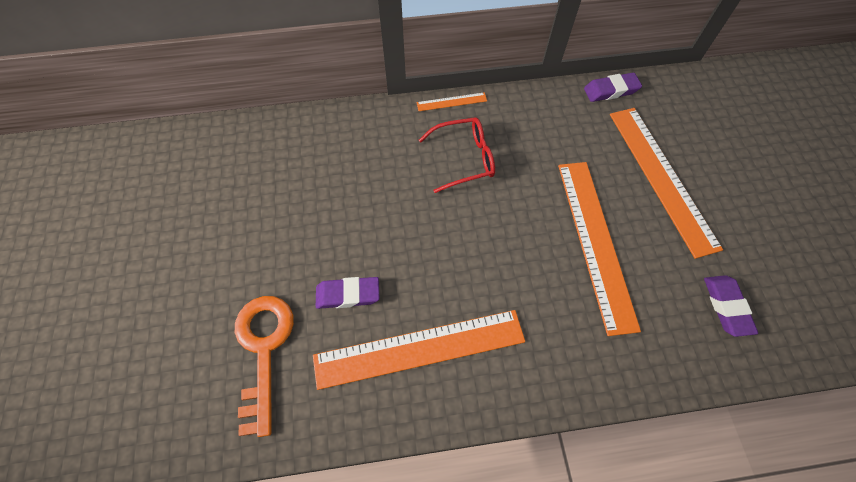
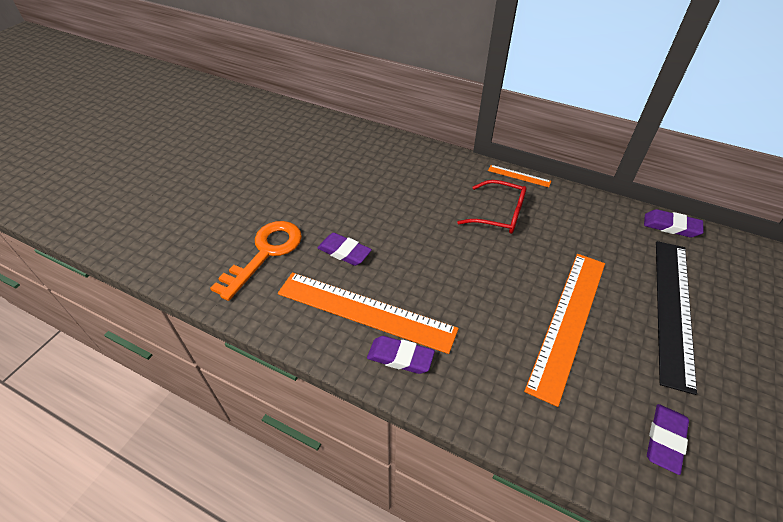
camera: 35 degrees right, 15 degrees down
(487, 375) = (400, 357): none -> purple eraser
(661, 177) = (673, 309): orange ruler -> black ruler

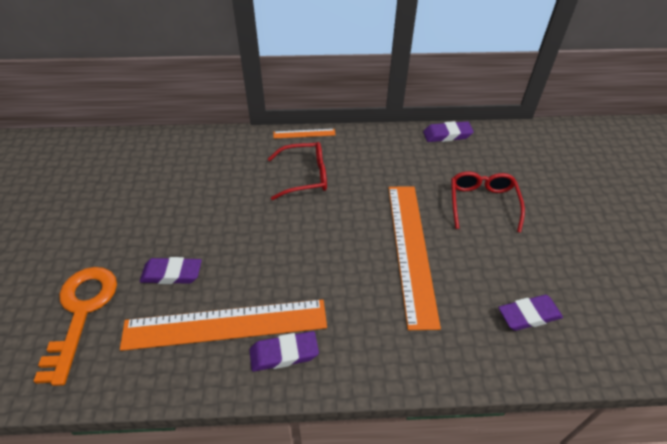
camera: 30 degrees left, 0 degrees up
(664, 440) = (528, 315): purple eraser -> purple eraser turned 75 degrees clockwise
(673, 309) = (482, 204): black ruler -> red glasses

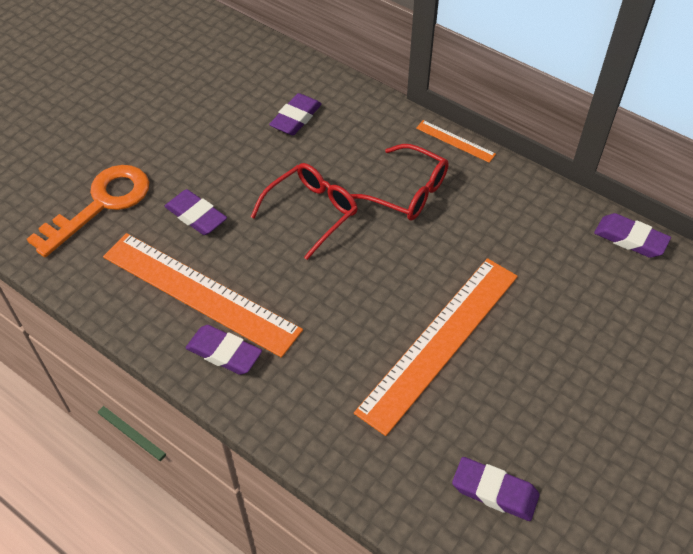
camera: 40 degrees right, 5 degrees up
(187, 171) = (296, 118): none -> purple eraser
(482, 204) = (579, 346): red glasses -> red glasses (311, 213)

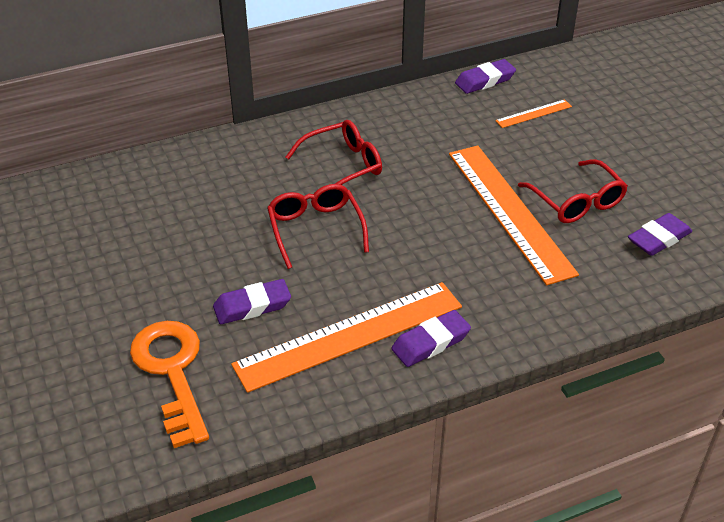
camera: 60 degrees left, 10 degrees down
(296, 118) = (191, 196): purple eraser -> none
(455, 141) = (311, 118): orange ruler -> orange ruler (533, 113)
(498, 392) = (576, 201): none -> red glasses

